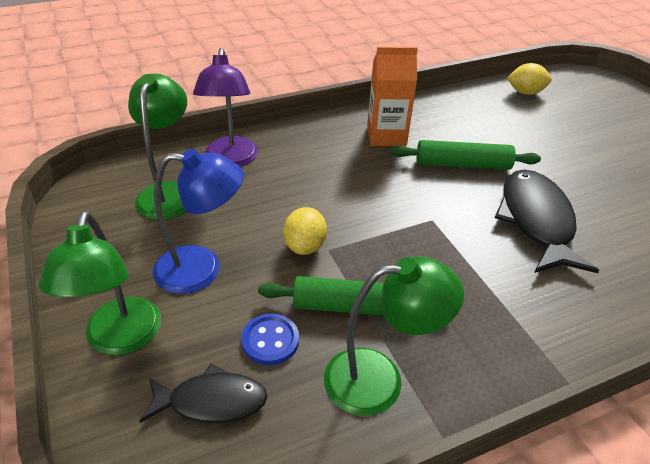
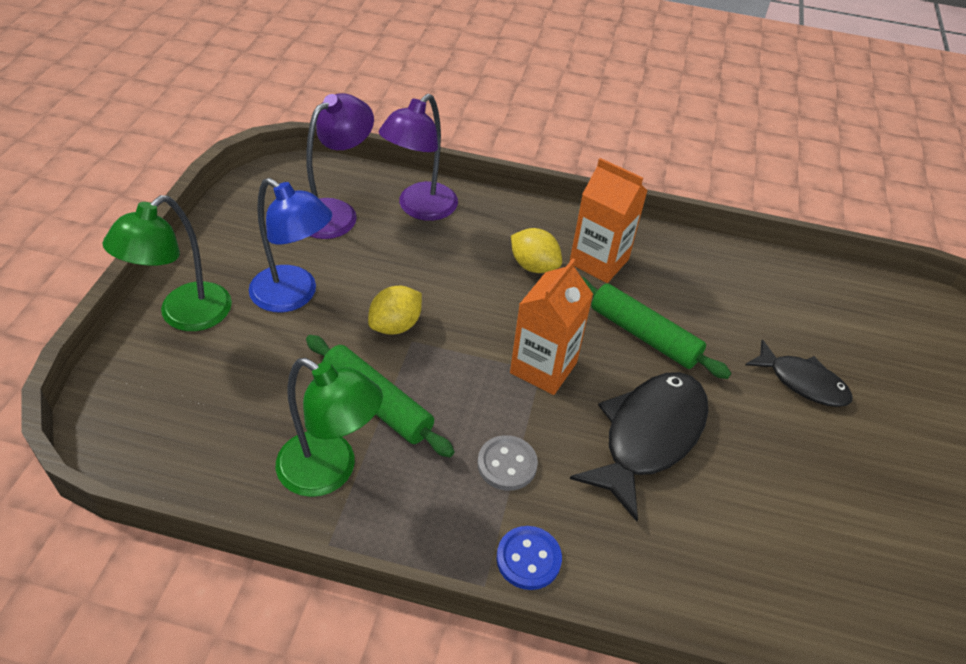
camera: 35 degrees right, 5 degrees up
(168, 193) = (336, 212): green lamp -> purple lamp
(211, 401) = (197, 402): black fish -> black fish (802, 382)
(270, 341) = (283, 386): blue button -> blue button (528, 559)
(431, 217) = (543, 368): none -> orange carton
(484, 291) = (507, 464): none -> grey button
(525, 92) = (834, 295): yellow lemon -> yellow lemon (533, 266)

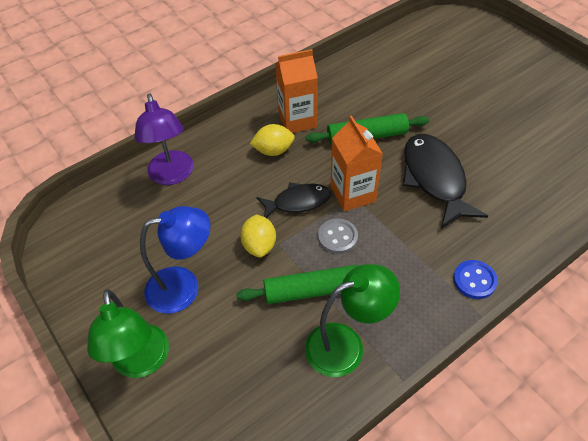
camera: 45 degrees left, 5 degrees up
(336, 212) = (130, 221): purple lamp -> none
(507, 464) = (406, 252): grey button -> grey button (337, 237)
(802, 382) = (448, 97): black fish -> black fish (298, 202)

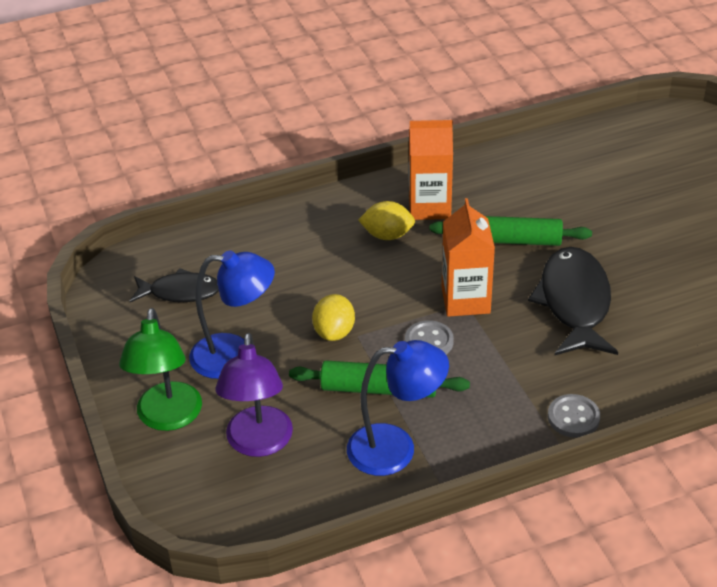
camera: 15 degrees right, 10 degrees down
(172, 175) = (258, 240): purple lamp -> purple lamp (258, 443)
(298, 202) = (396, 296): black fish -> black fish (180, 292)
(346, 345) = (396, 448): green lamp -> blue lamp
(474, 280) = (573, 417): blue button -> grey button

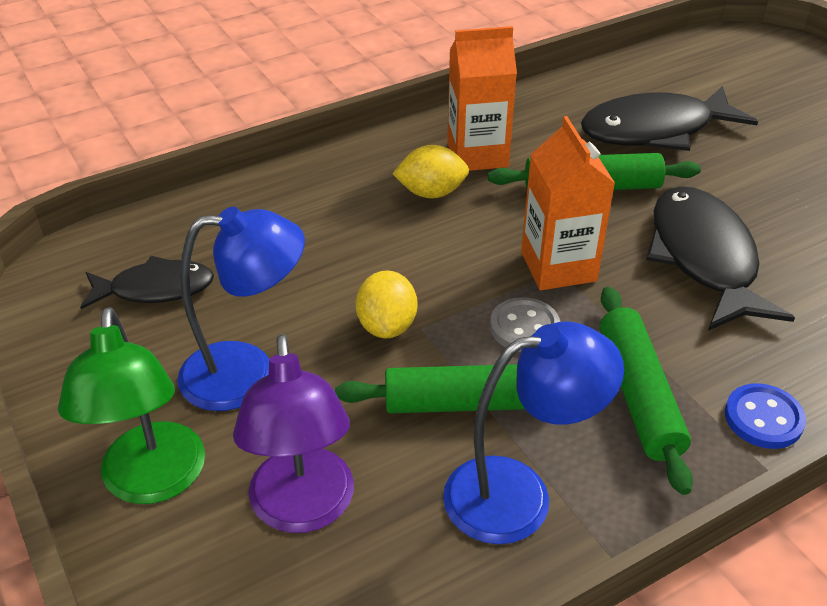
camera: 10 degrees left, 0 degrees up
(494, 394) = (639, 395): none -> green rolling pin
(573, 417) = (763, 418): grey button -> blue button
(574, 196) = (655, 130): none -> black fish

